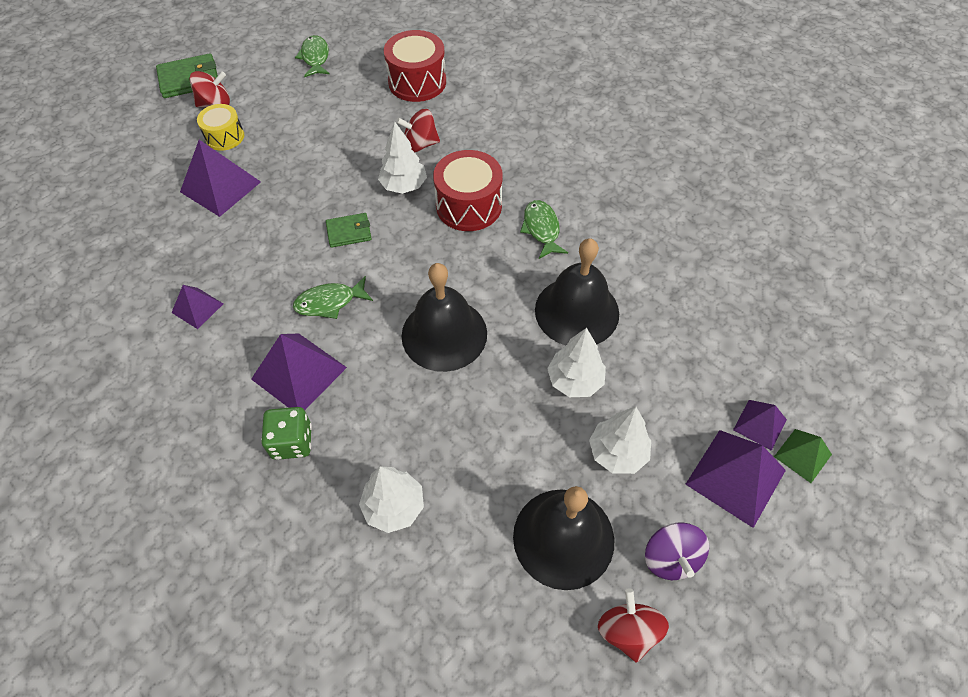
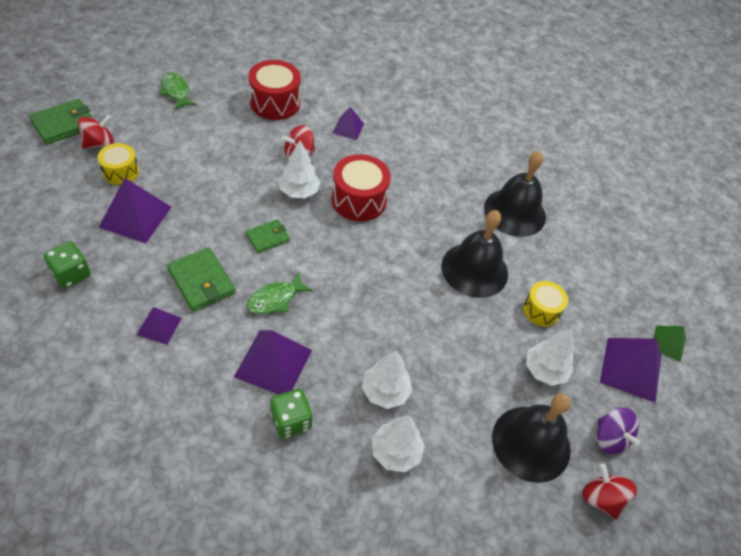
camera: 25 degrees left, 5 degrees down
(134, 237) = (71, 274): none -> green dice
(259, 268) = (201, 281): none -> green wallet
(444, 334) = (380, 307): black bell -> black bell (514, 212)
(541, 229) = (423, 210): green fish -> none
(575, 380) = (494, 323): white tree -> white tree (385, 392)
(643, 377) = (541, 310): none -> yellow drum
(759, 424) = (632, 328): purple pyramid -> purple pyramid (348, 128)

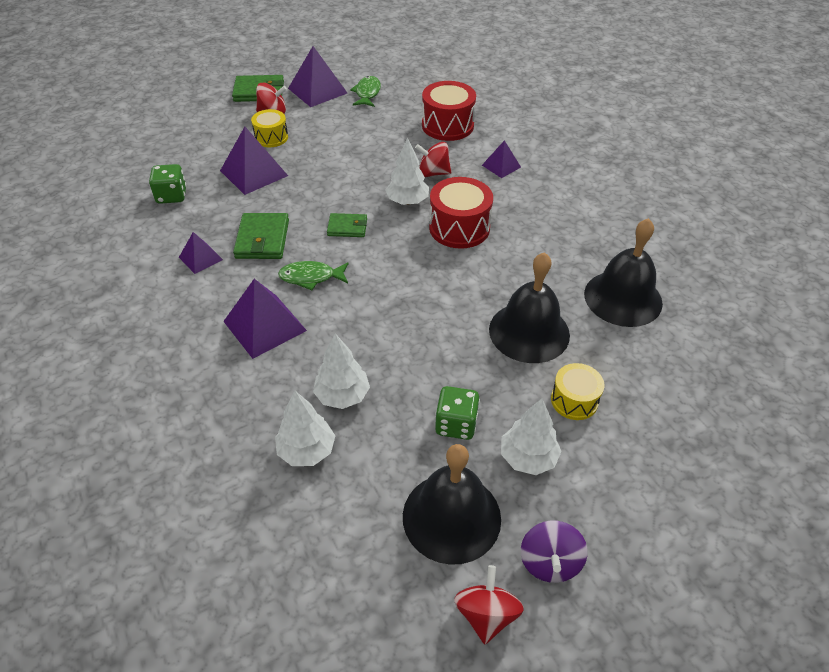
camera: 40 degrees right, 5 degrees down
(291, 421) = (239, 377): green dice -> green dice (456, 424)
(630, 369) = (638, 508): purple pyramid -> purple pyramid (317, 90)
(668, 343) = (714, 506): green pyramid -> none

